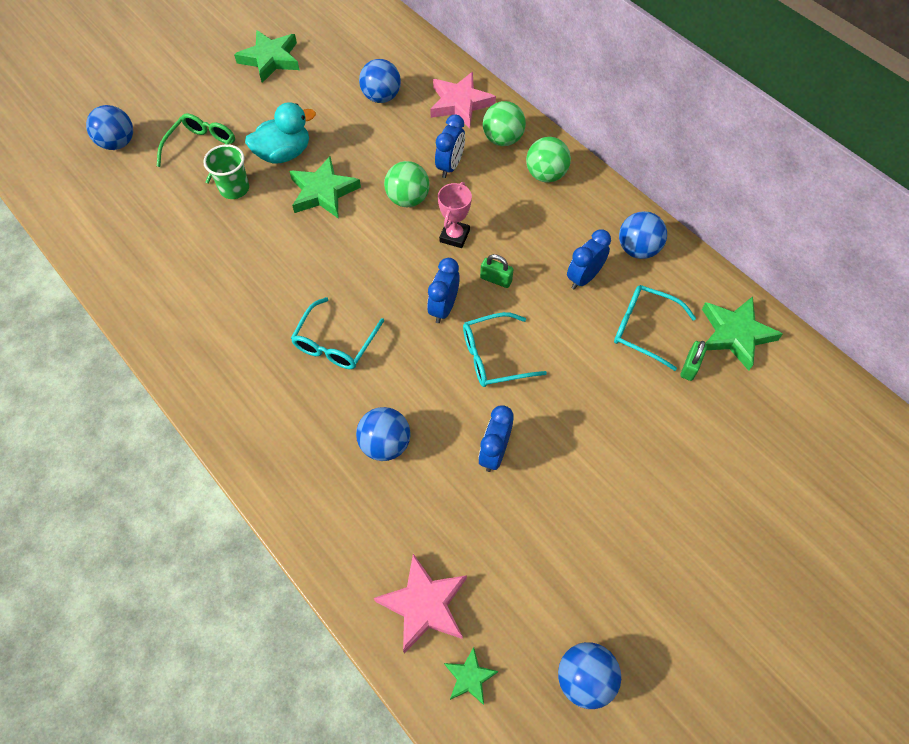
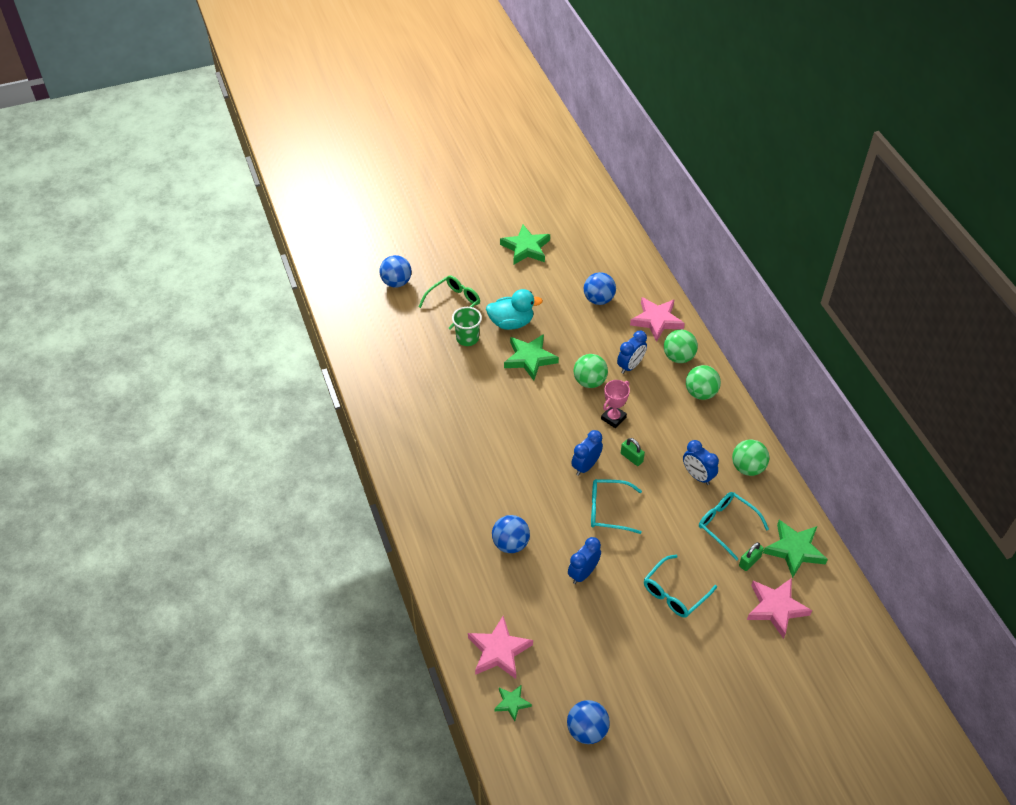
camera: 20 degrees right, 10 degrees down
(335, 342) = (501, 466): turquoise glasses -> turquoise glasses (675, 592)
(584, 277) = (697, 476): blue clock -> blue clock turned 105 degrees counterclockwise
(638, 249) = (747, 468): blue ball -> green ball
(746, 416) = (776, 608): none -> pink star

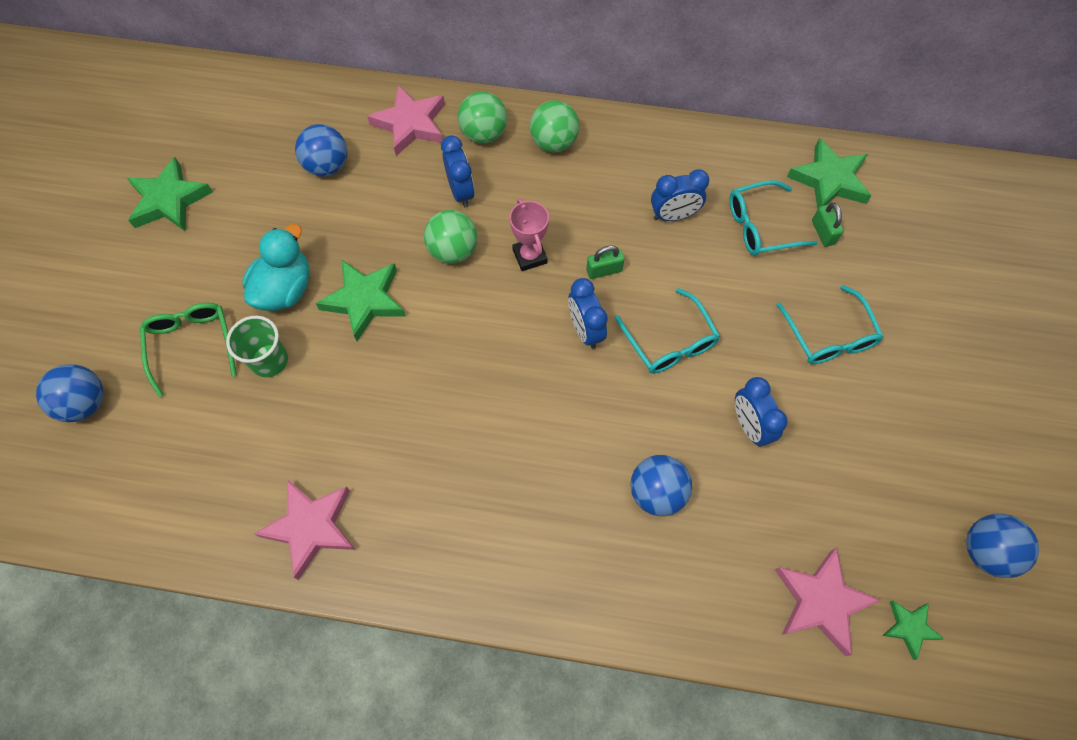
camera: 60 degrees left, 15 degrees up
(609, 510) = (669, 341): turquoise glasses -> turquoise glasses turned 60 degrees counterclockwise
(747, 468) = (691, 159): green ball -> none
(776, 608) = (898, 243): pink star -> pink star (311, 527)

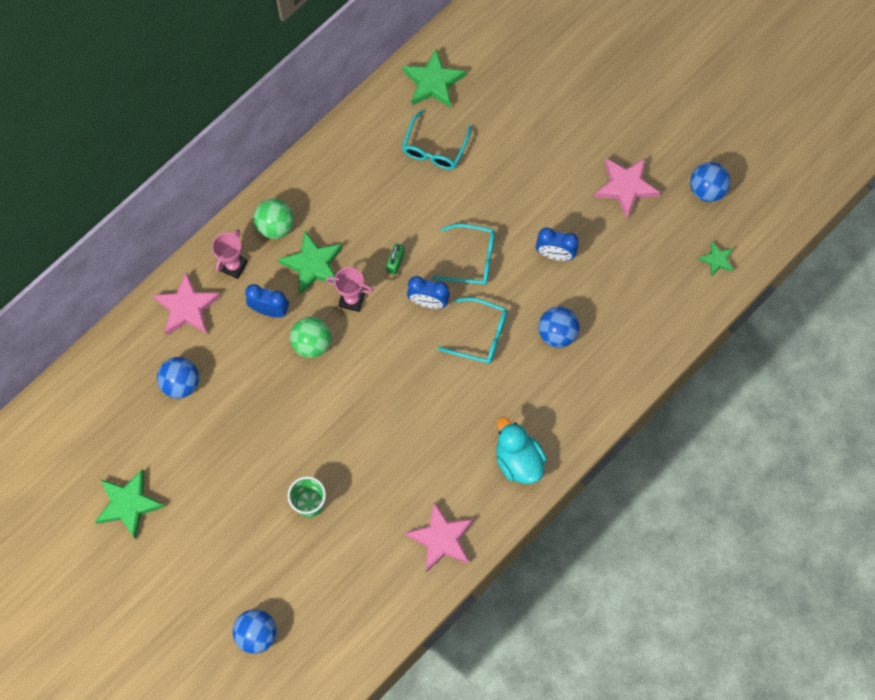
camera: 55 degrees left, 5 degrees up
(192, 345) = (262, 546): green glasses -> none
(285, 289) = (262, 465): turquoise duck -> turquoise duck (518, 460)
(364, 300) = (308, 420): green star -> green star (313, 265)
(484, 134) = (233, 266): green ball -> pink trophy
(673, 215) = (388, 193): blue clock -> none
(821, 602) = (674, 293): pink star -> pink star (625, 187)
(823, 232) = (466, 116): green padlock -> none
(829, 335) = (533, 168): turquoise glasses -> turquoise glasses (480, 335)

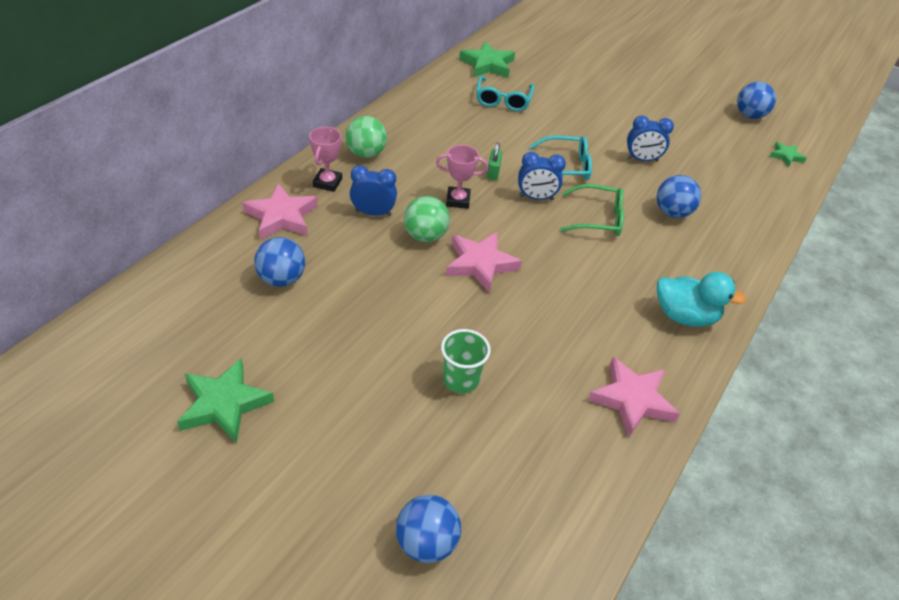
camera: 15 degrees left, 25 degrees down
(313, 265) = (411, 178): green star -> none
(480, 335) = (597, 218): turquoise glasses -> green glasses
(518, 460) = (684, 316): turquoise duck -> turquoise duck turned 150 degrees clockwise
(625, 187) = (681, 116): pink star -> pink star (480, 264)

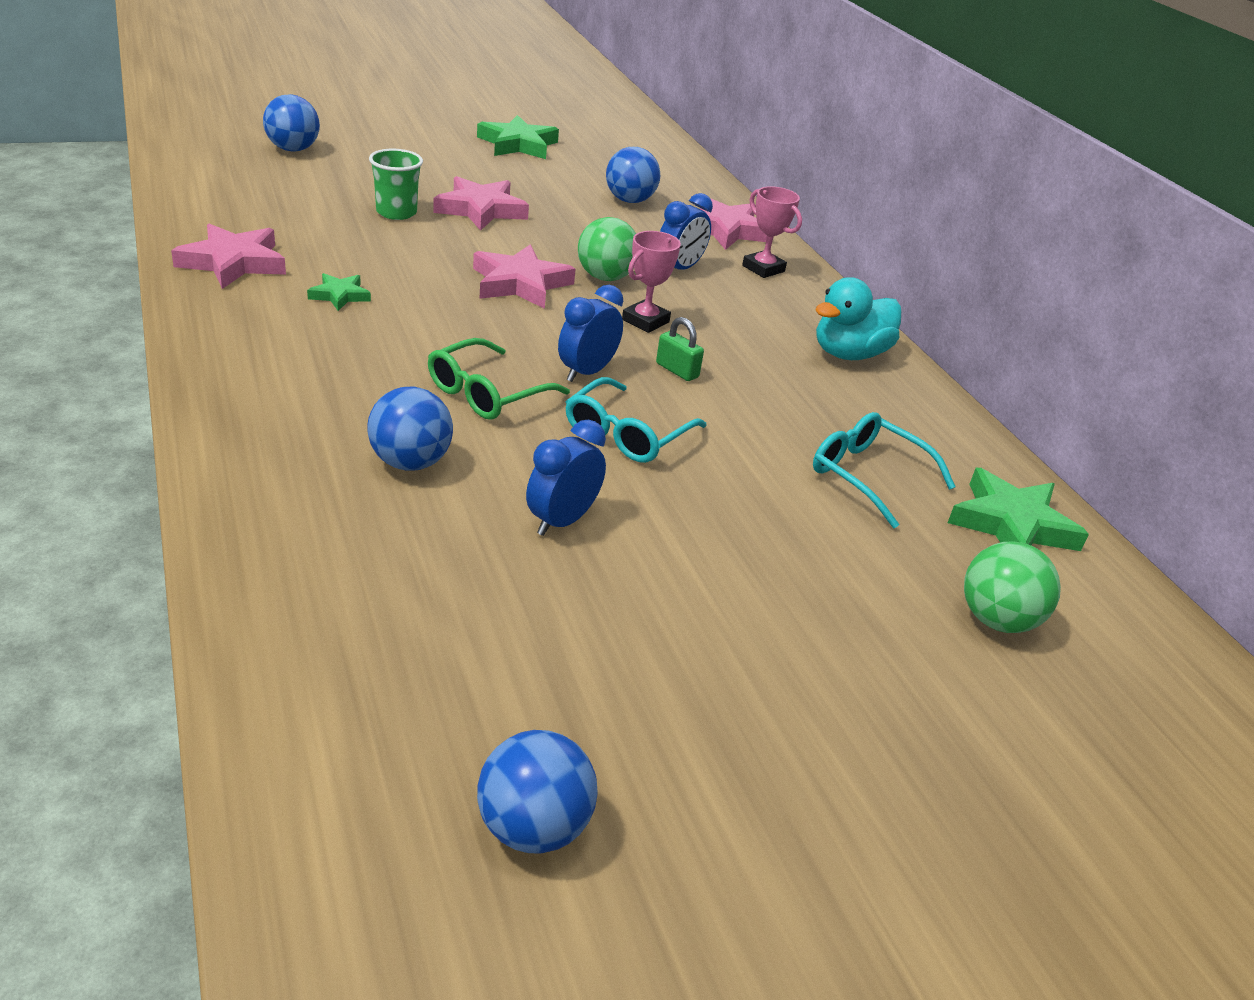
camera: 125 degrees right, 10 degrees down
(366, 153) = (804, 309): green ball -> green ball (997, 620)
(398, 341) = (481, 209): none -> pink star
(684, 316) = (253, 349): turquoise duck -> turquoise duck (849, 354)
(786, 156) = (340, 750): green star -> green star (340, 295)

